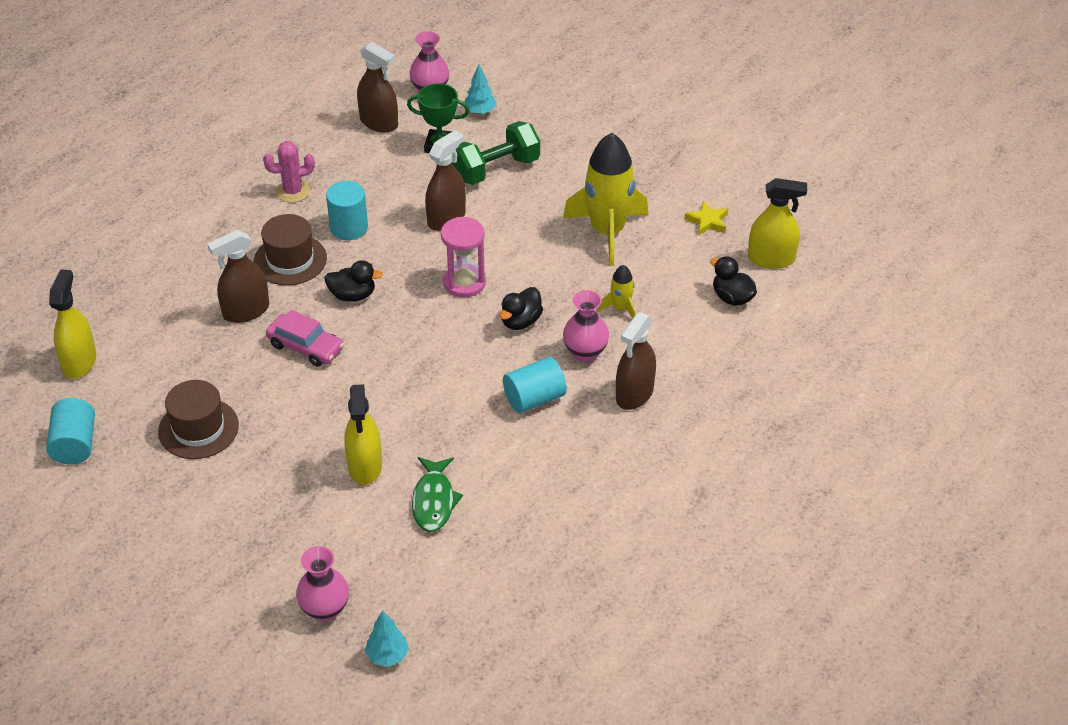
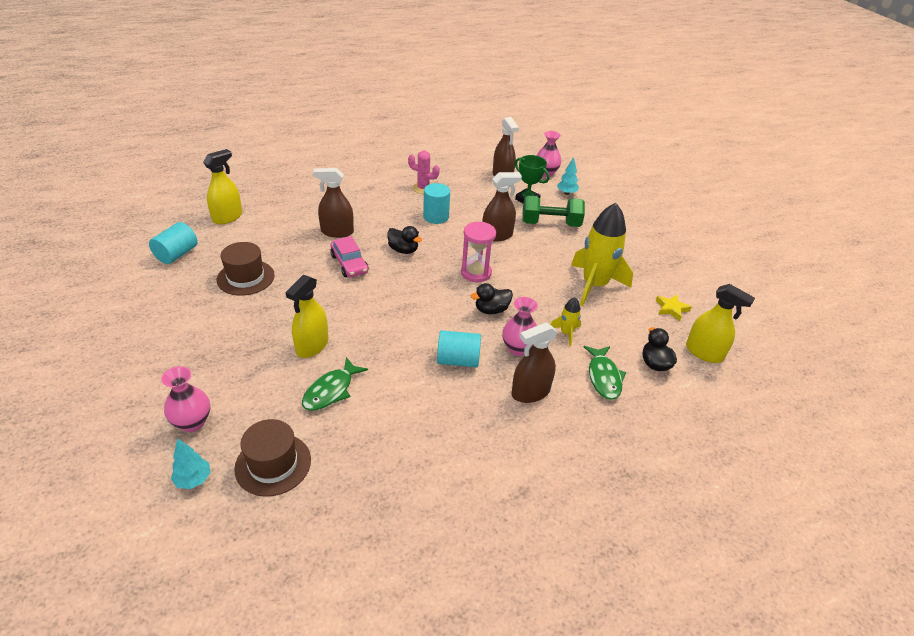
camera: 30 degrees right, 5 degrees down
(290, 260) = (387, 218): brown hat -> brown hat (273, 464)
(693, 339) = (603, 377): none -> green fish

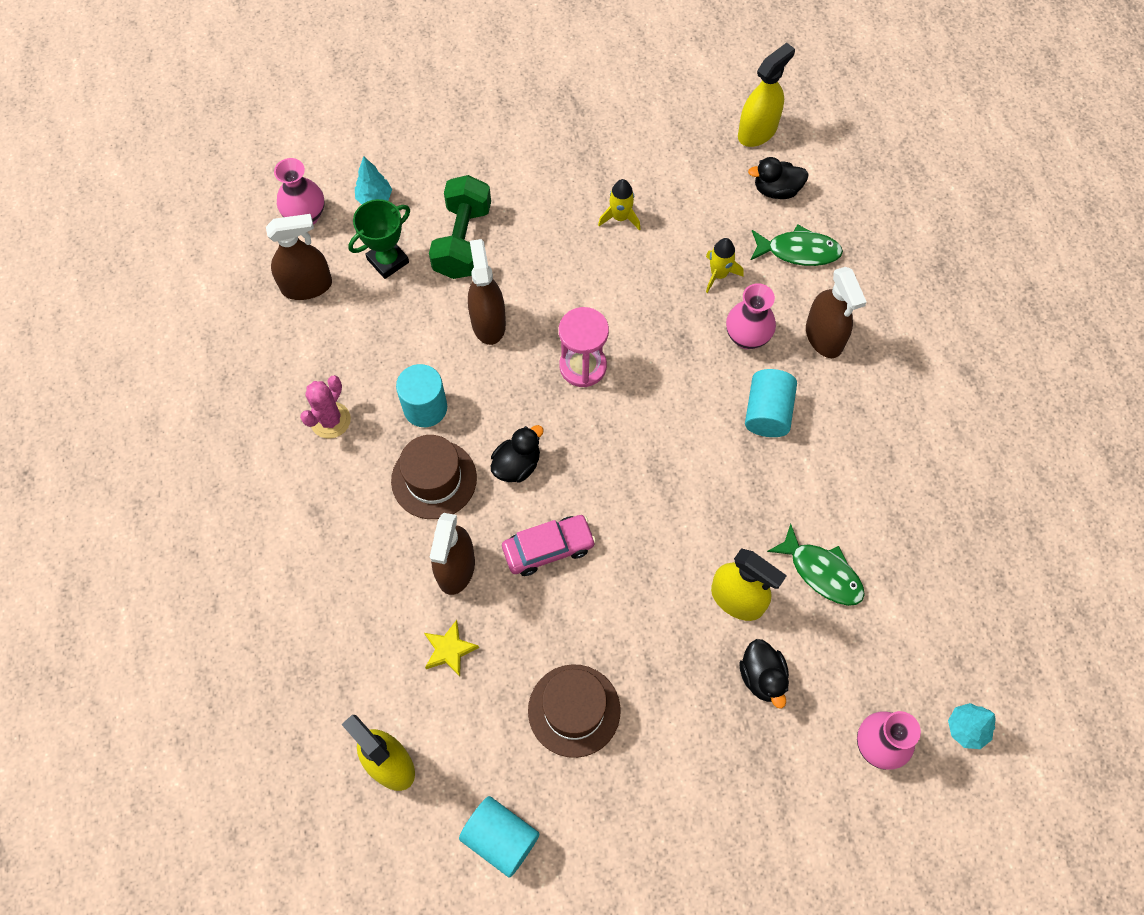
camera: 80 degrees left, 25 degrees up
(273, 464) = (940, 637): brown hat -> brown hat (434, 479)
(491, 310) = (668, 357): black duck -> black duck (762, 677)
(594, 285) = (620, 217): yellow rocket -> yellow rocket, size x0.45
(671, 309) = (674, 140): yellow star -> yellow star (449, 650)

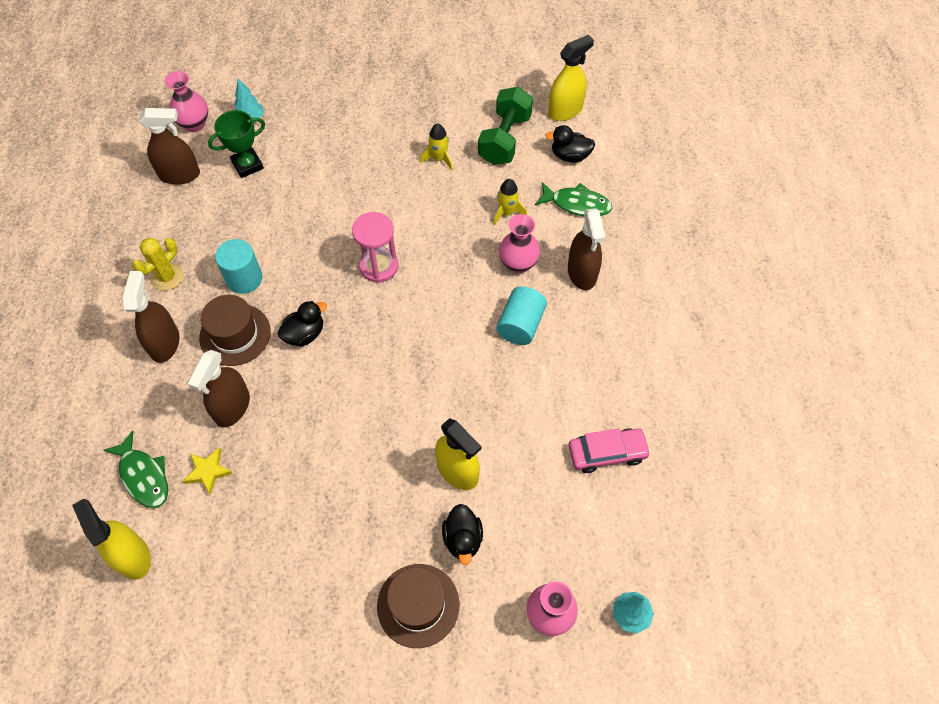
camera: 10 degrees right, 5 degrees down
(330, 420) = (167, 277): pink cactus -> yellow cactus
(462, 241) = (310, 159): green dumbbell -> green dumbbell (504, 139)
(488, 323) = (312, 222): brown spray bottle -> brown spray bottle (164, 343)
(500, 838) = (205, 635): turquoise cylinder -> none
(548, 548) = (312, 404): pink car -> pink car (607, 453)
(574, 710) = (296, 539): brown hat -> brown hat (418, 605)
(822, 572) = (535, 460): green fish -> green fish (143, 476)

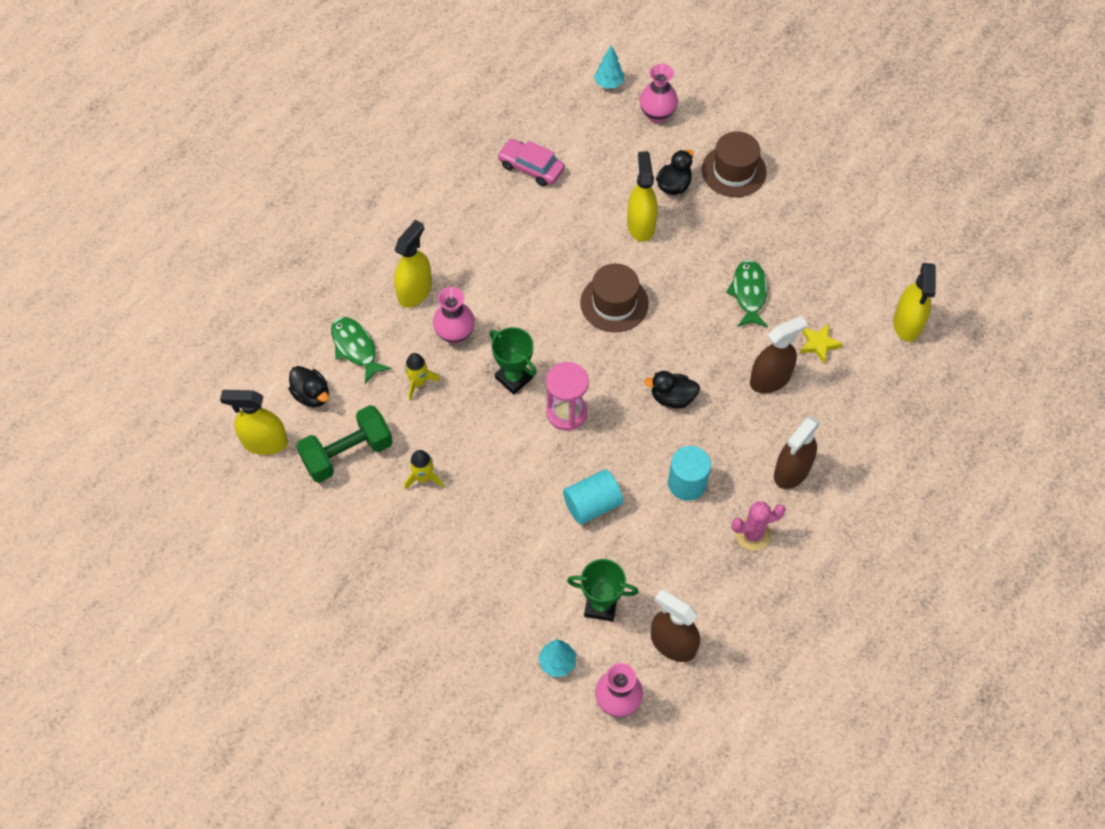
camera: 140 degrees left, 0 degrees up
(143, 476) = (869, 373): green fish -> green fish (749, 293)
(167, 277) = (752, 534): yellow cactus -> pink cactus
(235, 334) = (729, 437): brown hat -> brown hat (614, 303)
(442, 263) = (514, 378): none -> green trophy
(520, 325) = (501, 287): turquoise cylinder -> turquoise cylinder (592, 504)
(582, 273) = (415, 291): brown spray bottle -> yellow spray bottle

